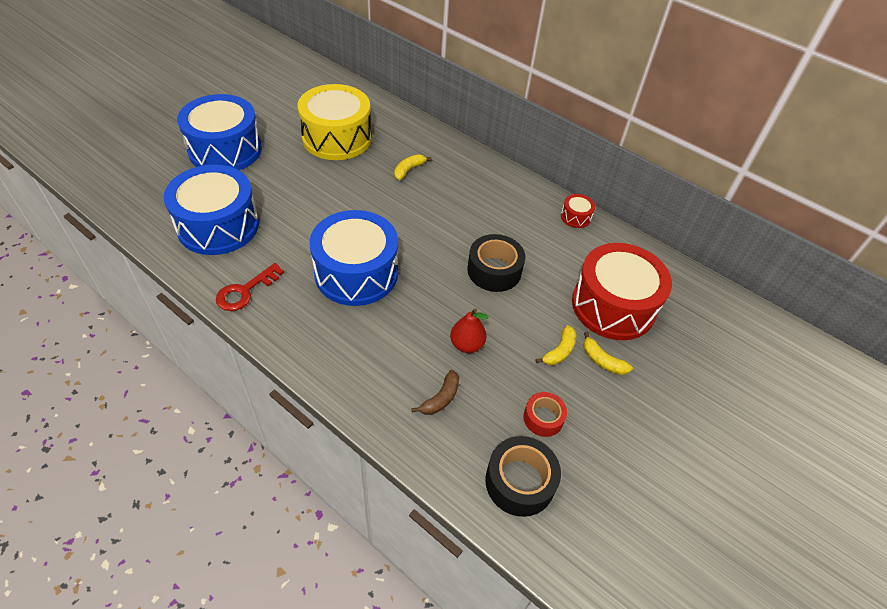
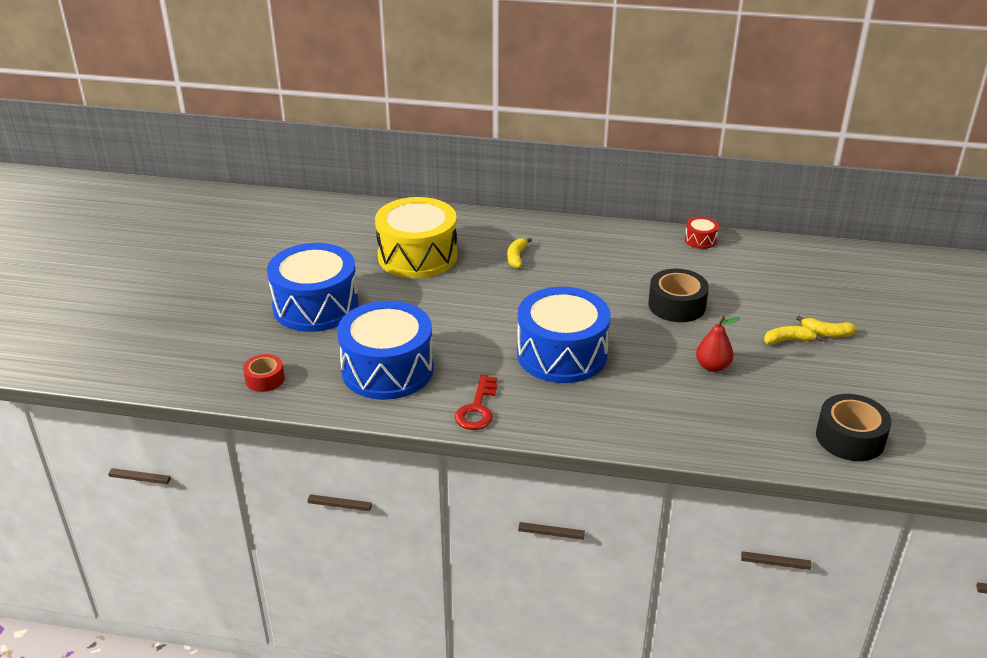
camera: 25 degrees left, 15 degrees down
(441, 398) = (733, 411): brown banana -> none
(543, 418) = (823, 390): red tape -> red tape (265, 379)
(559, 351) = (788, 340): yellow banana -> yellow banana turned 105 degrees counterclockwise
(613, 306) = (796, 292): red drum -> none

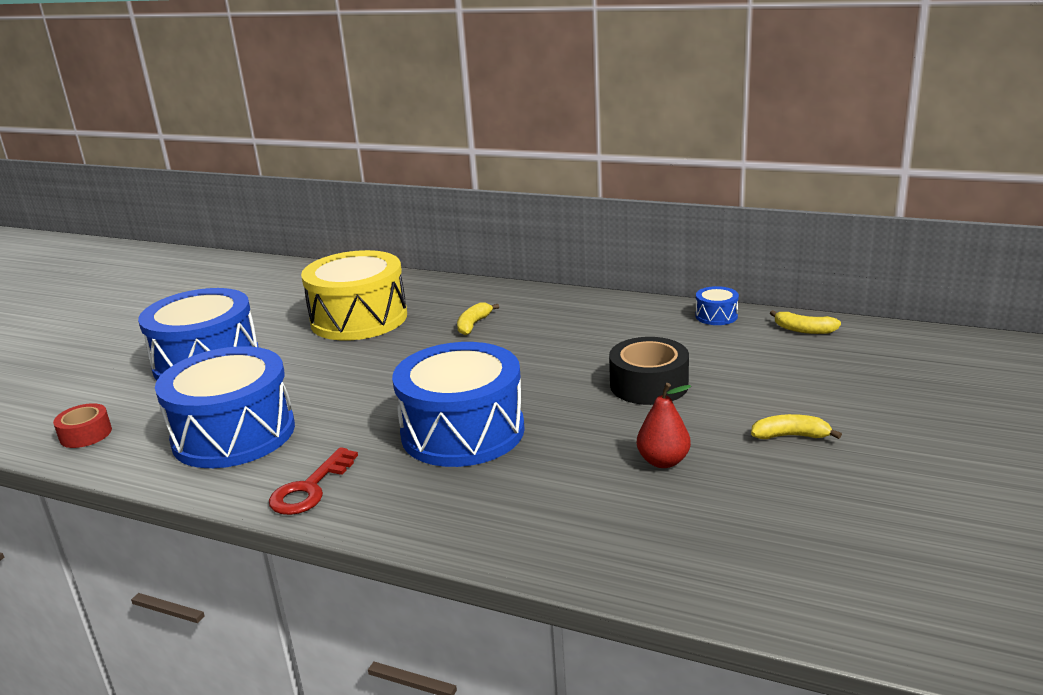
camera: 15 degrees right, 10 degrees down
(700, 240) = (716, 316): red drum -> blue drum
(826, 333) = (853, 430): yellow banana -> yellow banana (804, 330)
(850, 438) = (841, 579): black tape -> none

